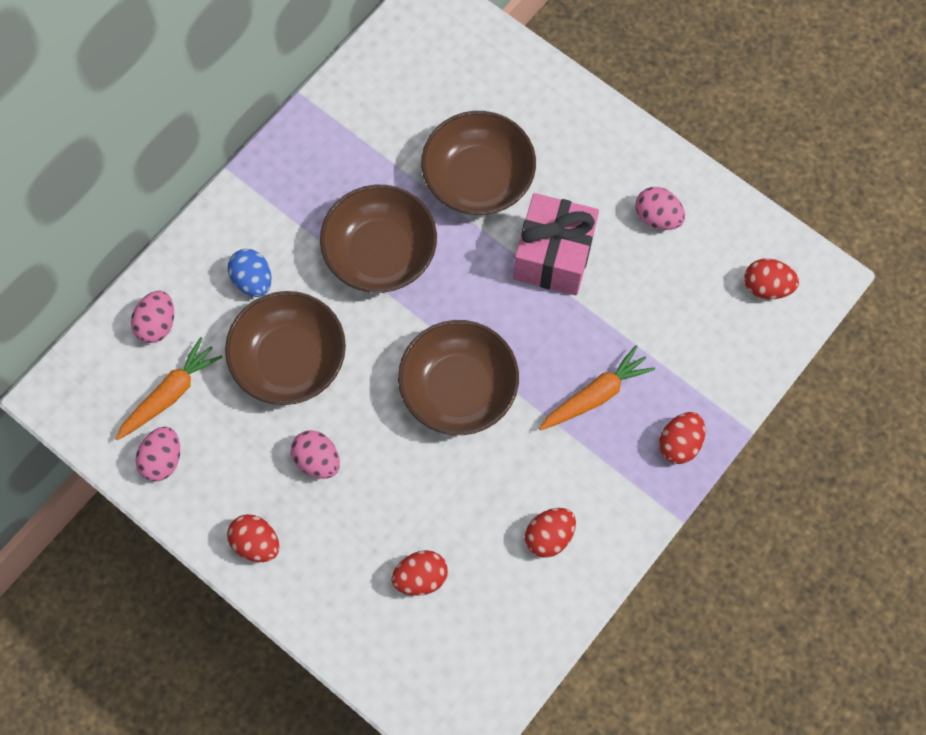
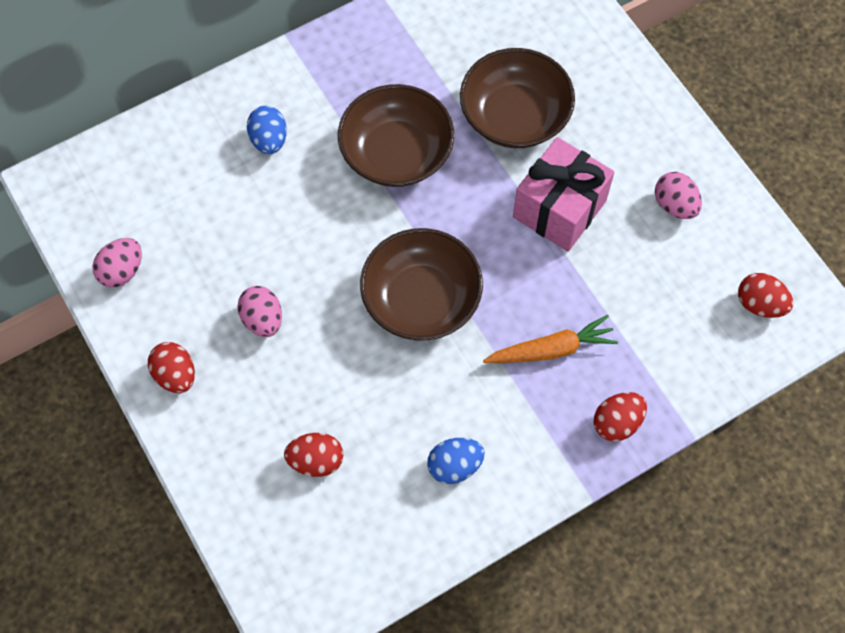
camera: 20 degrees right, 5 degrees down
(157, 324) = (167, 150): pink egg -> none
(170, 393) = (153, 215): orange carrot -> none
(290, 359) = (274, 221): brown bowl -> none
(549, 536) = (454, 466): red egg -> blue egg

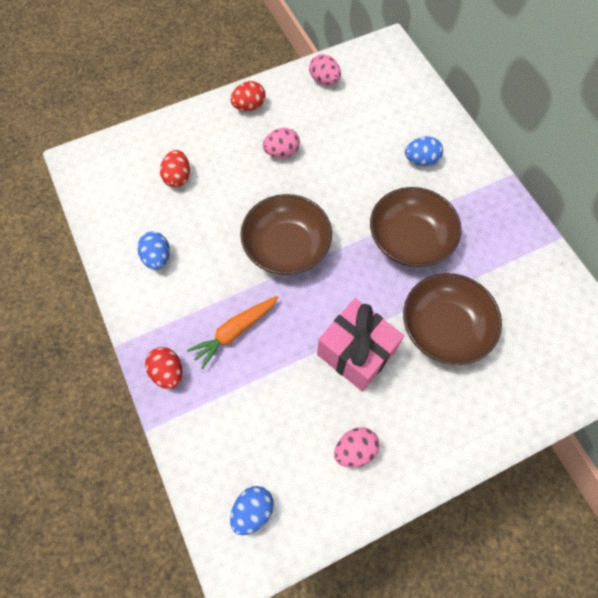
camera: 95 degrees right, 0 degrees up
(551, 349) = (235, 332): orange carrot -> orange carrot turned 60 degrees clockwise
(759, 304) = (253, 510): red egg -> blue egg

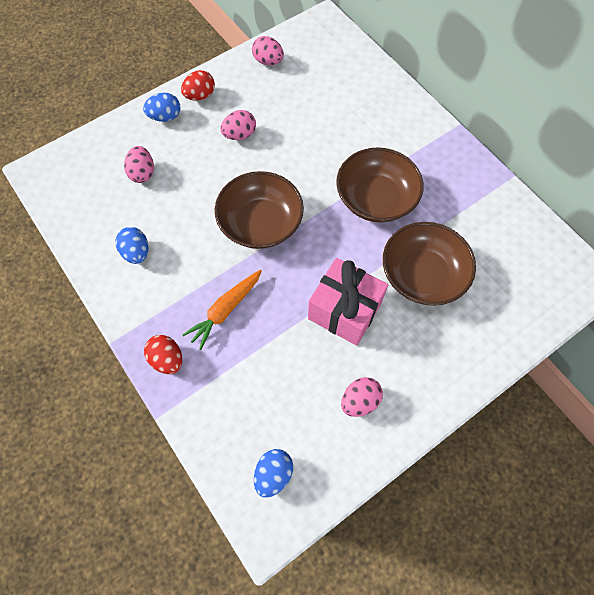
camera: 10 degrees left, 0 degrees up
(178, 177) = (142, 173): red egg -> pink egg
(421, 160) = (373, 124): blue egg -> blue egg (165, 117)

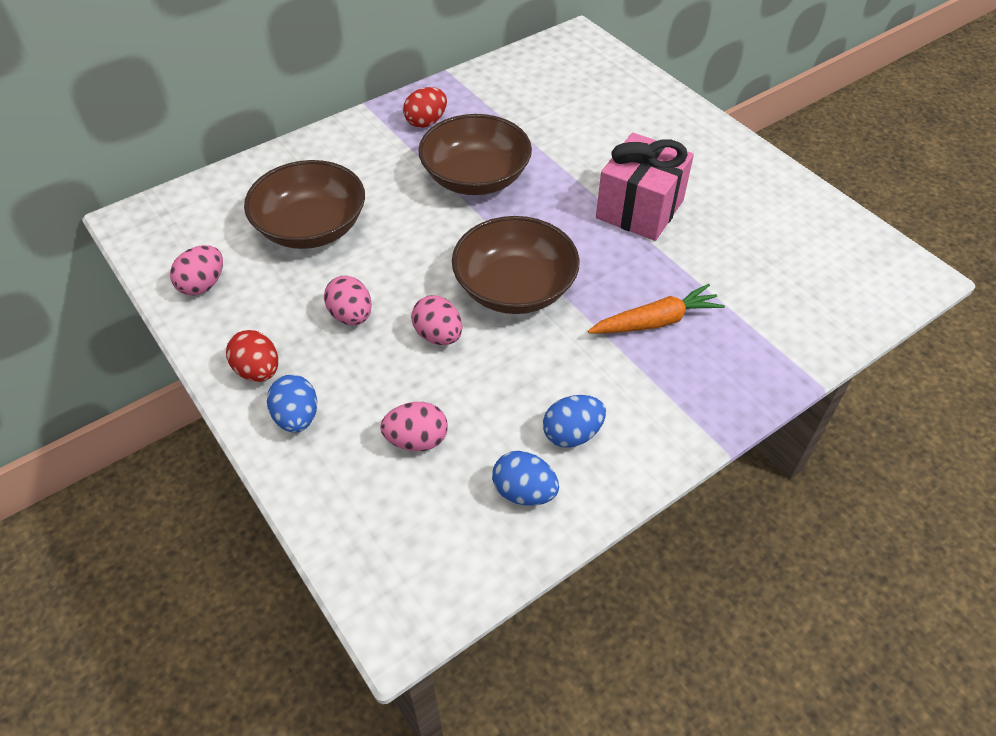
camera: 90 degrees left, 15 degrees down
(167, 359) = (739, 381): red egg -> red egg (426, 122)
(225, 310) = (656, 321): orange carrot -> orange carrot turned 60 degrees counterclockwise
(273, 474) = (855, 270): blue egg -> blue egg (524, 492)
(359, 401) = (749, 200): pink egg -> pink egg (438, 335)
(422, 275) = (583, 145): brown bowl -> brown bowl (311, 227)

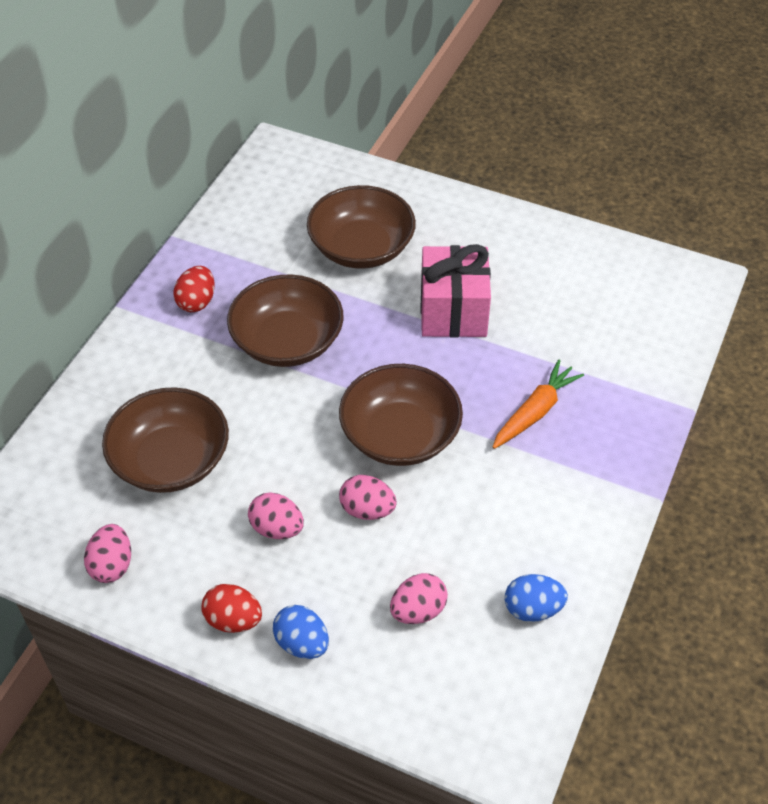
camera: 30 degrees left, 0 degrees up
(572, 434) = (536, 542): blue egg -> none
(594, 131) = (361, 248): none -> brown bowl

